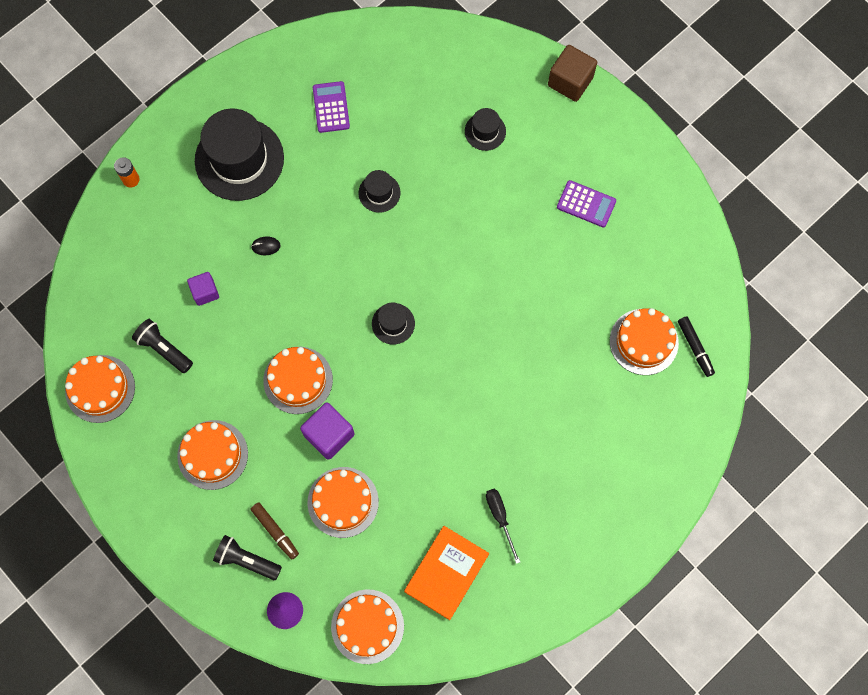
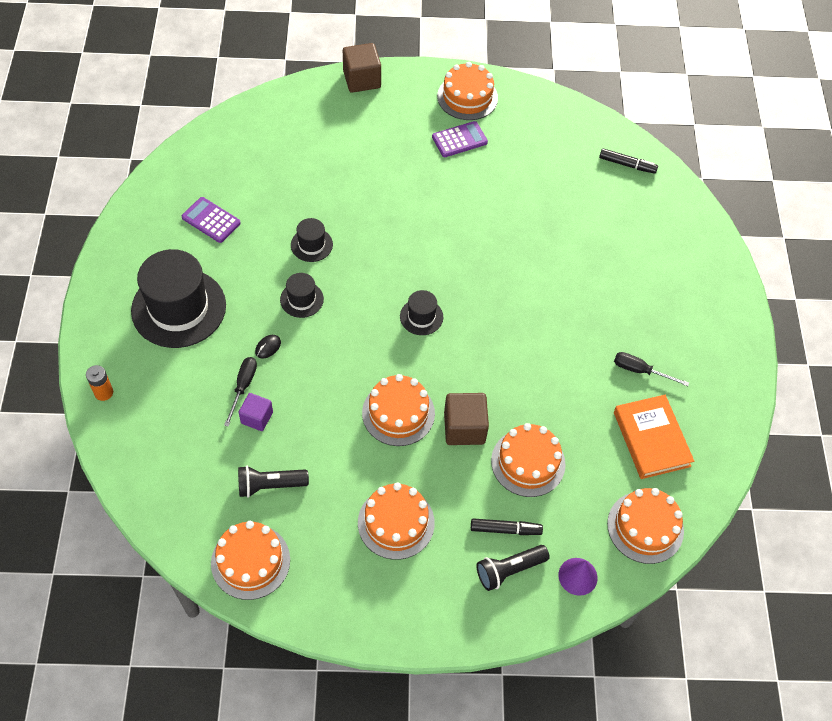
camera: 50 degrees left, 15 degrees down
(219, 261) = (243, 387): none -> black screwdriver
(275, 531) = (505, 529): brown marker -> black marker
(329, 435) = (464, 428): purple cube -> brown cube
(485, 131) = (340, 150): black hat -> black hat (301, 299)
(644, 341) = (593, 187): orange cake -> orange cake (467, 97)

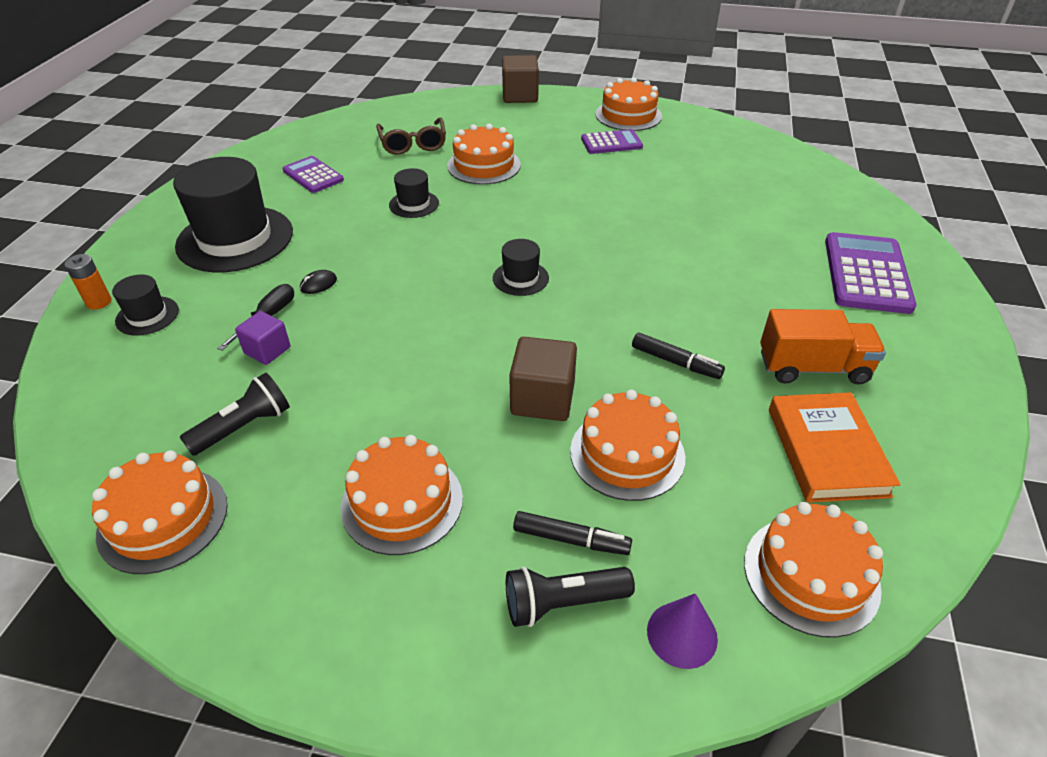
camera: 15 degrees right, 15 degrees down
(270, 485) = (244, 427): black flashlight -> black flashlight turned 135 degrees clockwise
(284, 165) = (413, 144): none -> brown glasses
(301, 299) = (380, 247): black hat -> black hat (147, 316)
(398, 413) = (455, 370): orange cake -> orange cake (484, 165)
(627, 164) = (806, 177): black marker -> black marker (675, 362)
(640, 371) = (813, 368): black screwdriver -> orange truck
(675, 272) = (866, 274): none -> purple calculator

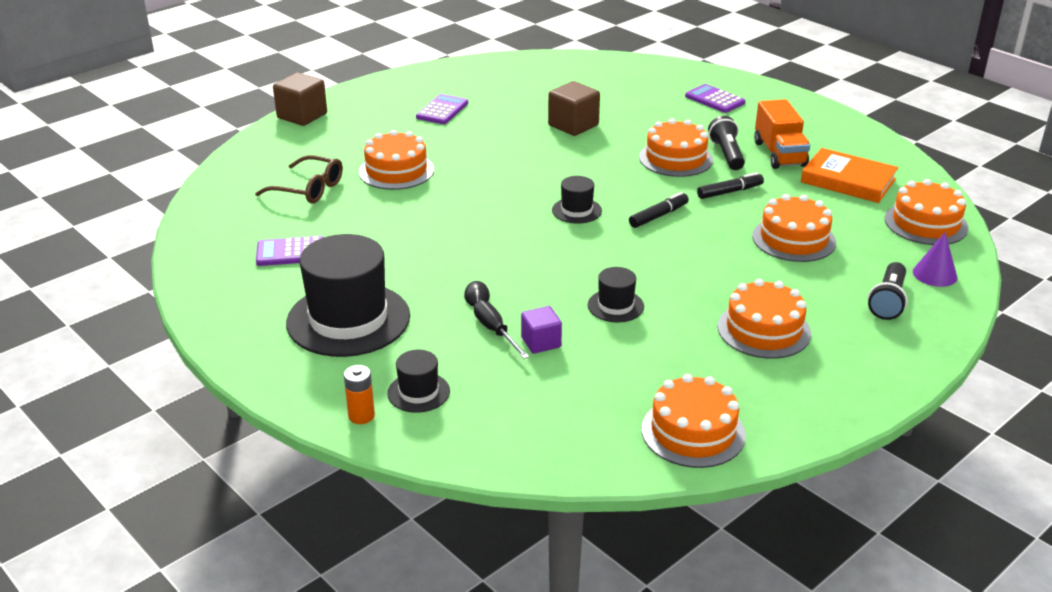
camera: 55 degrees left, 10 degrees down
(244, 427) = (625, 375): black flashlight -> black flashlight (726, 154)
(414, 204) = (413, 220): black hat -> black hat (615, 306)
(542, 399) = (717, 249): brown cube -> brown cube (573, 125)
(571, 539) = (844, 282): black marker -> black marker (658, 216)
(628, 115) = (410, 88): orange cake -> orange cake (675, 158)
(813, 368) = (779, 154): orange truck -> orange truck turned 135 degrees clockwise
(866, 274) = (714, 99): purple calculator -> purple calculator, size x0.61

